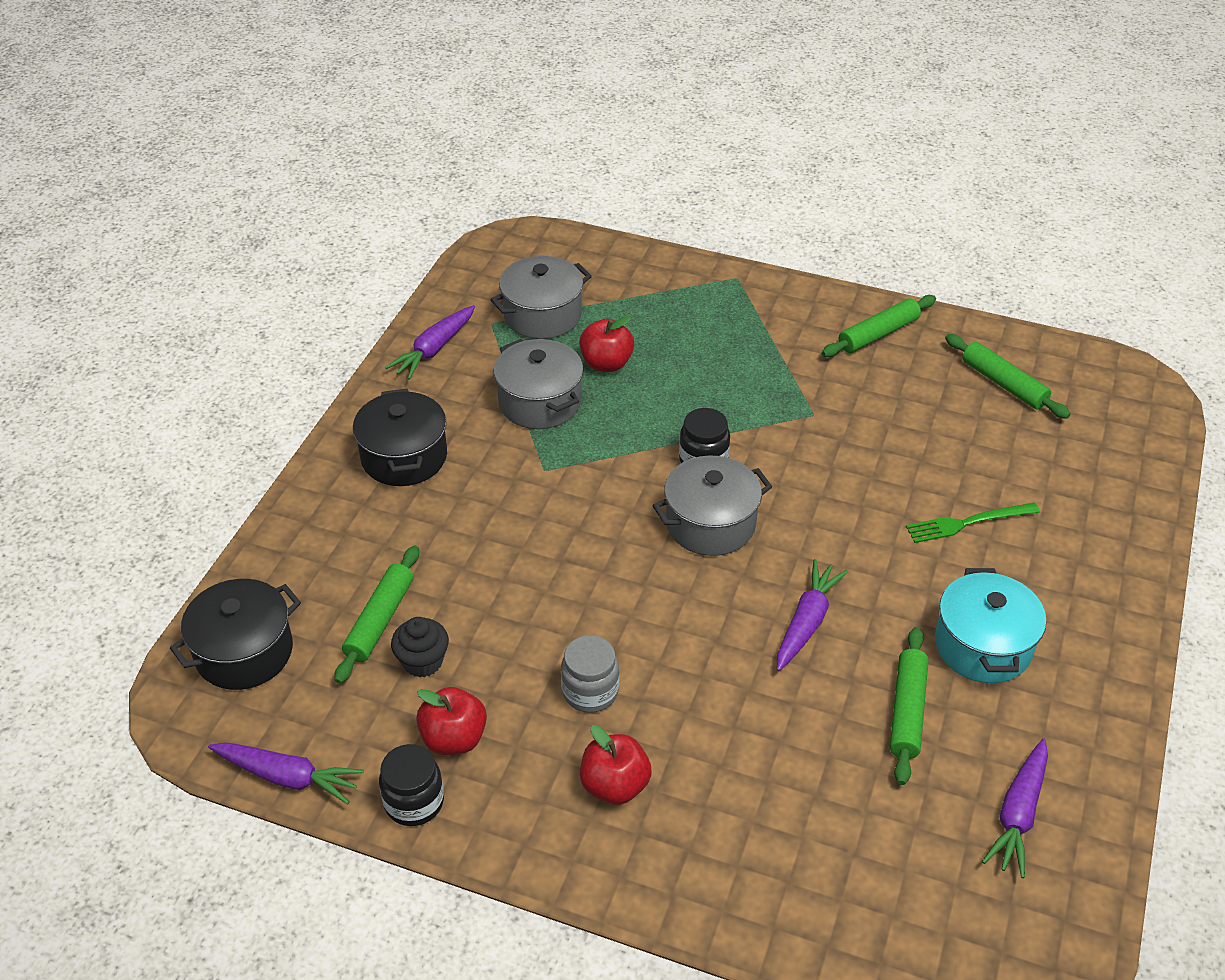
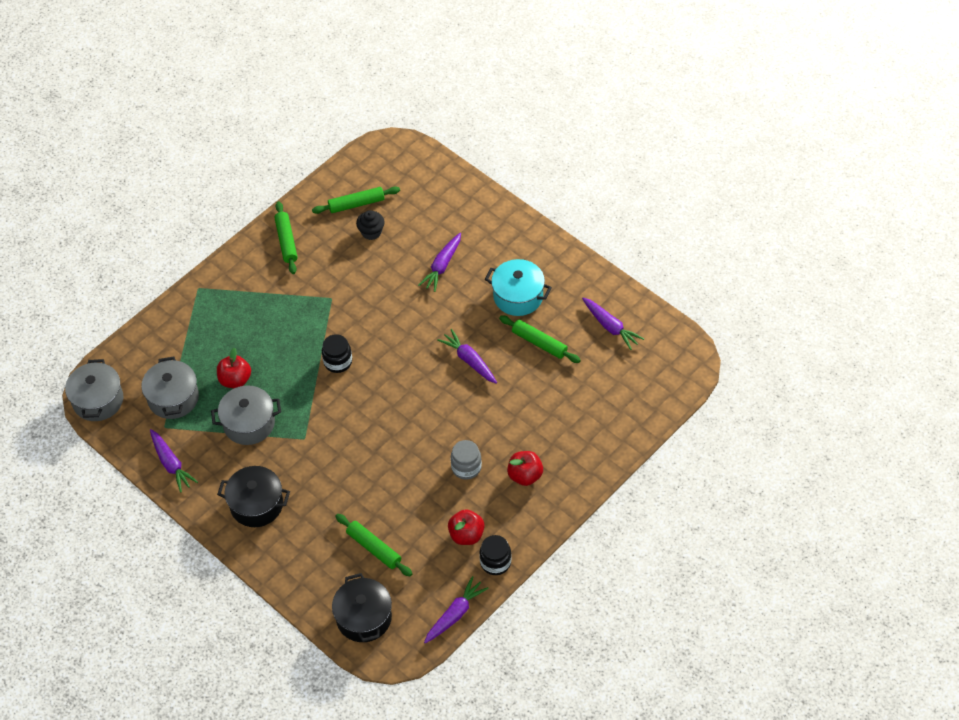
camera: 65 degrees left, 10 degrees up
(422, 661) = (411, 535): black cupcake -> black cupcake (371, 232)
(710, 524) = (385, 376): grey pot -> grey pot (98, 400)
(968, 523) = (442, 266): green fork -> purple carrot

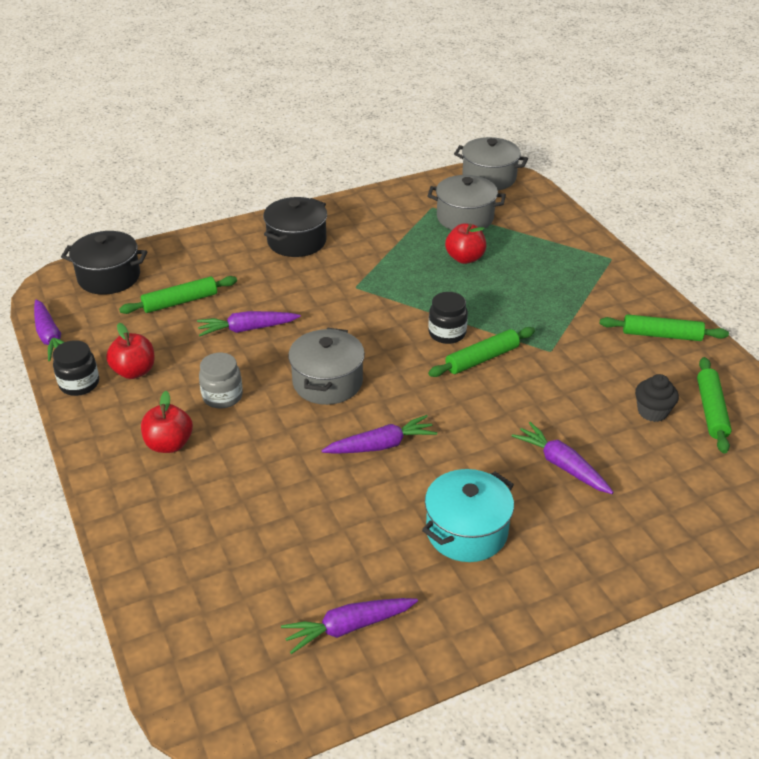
camera: 110 degrees right, 15 degrees down
(171, 464) = (384, 203): purple carrot -> purple carrot (247, 329)
(249, 424) = (400, 256): grey pot -> grey pot (327, 382)
(539, 343) = (368, 528): green rolling pin -> green rolling pin (482, 359)

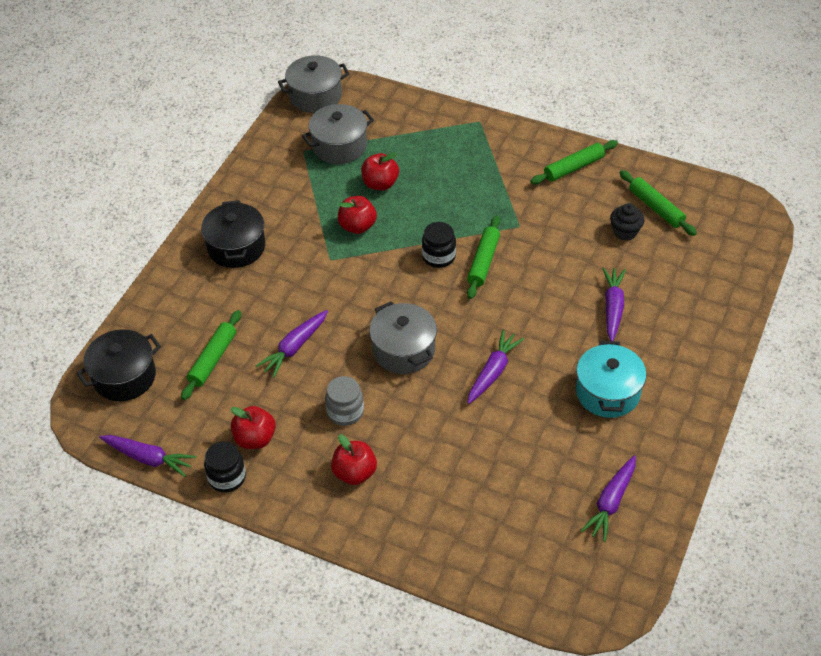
camera: 40 degrees left, 10 degrees up
(407, 277) = (357, 226): none -> red apple
(561, 465) = (613, 307): purple carrot -> purple carrot turned 90 degrees clockwise

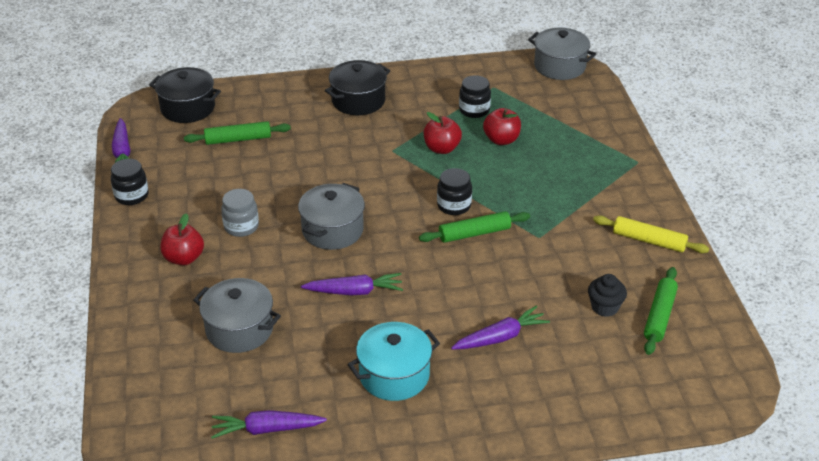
camera: 55 degrees right, 10 degrees down
(255, 438) = (179, 193): red apple -> none
(294, 347) = (284, 172): purple carrot -> none
(324, 179) = (474, 110): none -> black jar
(339, 146) = (519, 102): grey pot -> grey pot (239, 329)
(573, 167) = (649, 240): green rolling pin -> yellow rolling pin

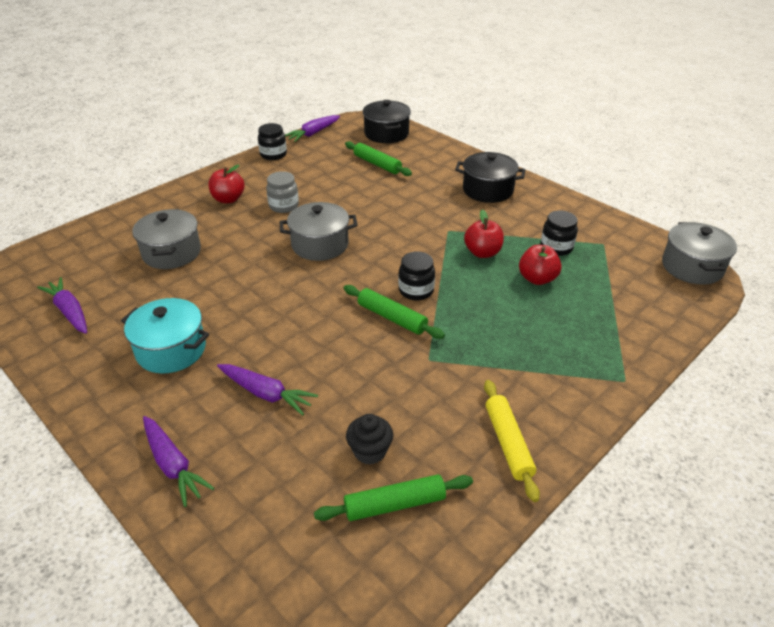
camera: 55 degrees right, 0 degrees up
(354, 291) = (257, 286): purple carrot -> purple carrot (173, 465)

